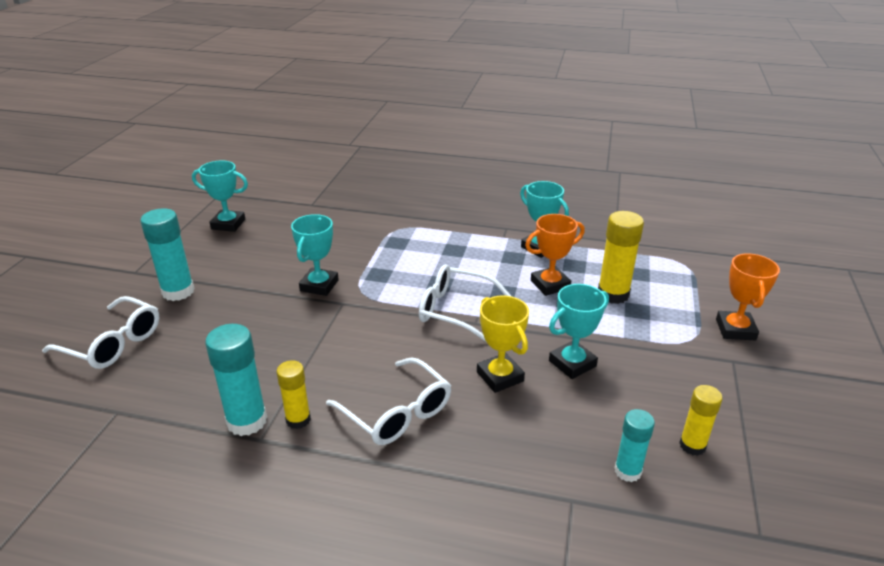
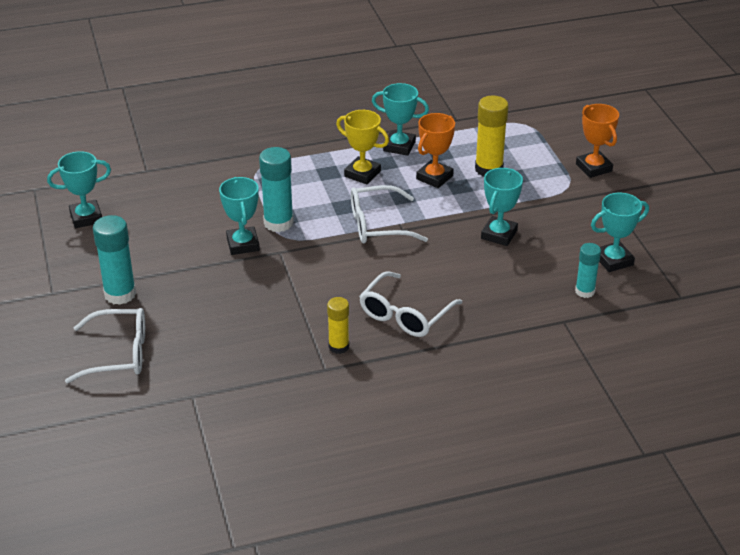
camera: 30 degrees left, 5 degrees up
(247, 421) = (301, 362): turquoise glue stick -> turquoise glue stick (278, 223)
(397, 413) = (405, 315): white glasses -> white glasses turned 105 degrees clockwise
(500, 377) = (455, 263): yellow trophy -> yellow trophy (362, 174)
(692, 445) = (613, 260): yellow glue stick -> turquoise trophy

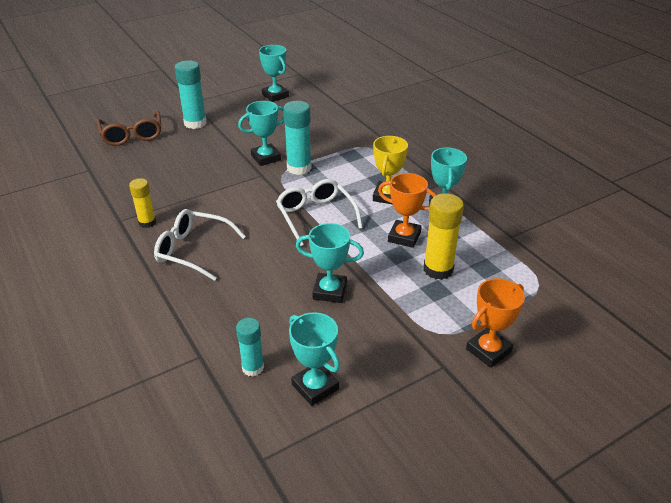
camera: 75 degrees right, 0 degrees up
(119, 354) = (132, 135): white glasses -> brown glasses

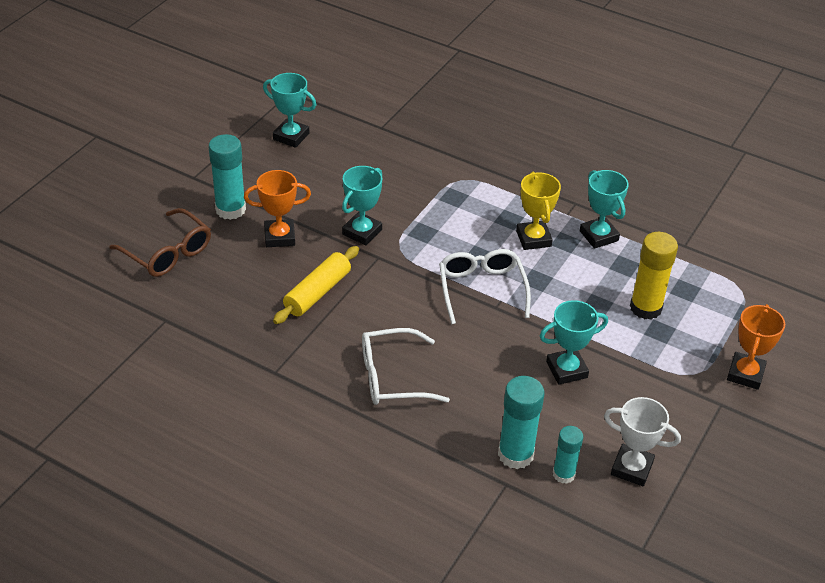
camera: 30 degrees left, 5 degrees up
(147, 222) = (309, 363): yellow glue stick -> none
(198, 183) = (317, 292): none -> yellow rolling pin
(299, 168) = (411, 233): turquoise glue stick -> turquoise glue stick (515, 454)
(315, 216) = (481, 289): white glasses -> white glasses turned 45 degrees clockwise
(315, 387) = (631, 468): turquoise trophy -> white trophy
(404, 237) = (587, 282): orange trophy -> orange trophy (279, 237)

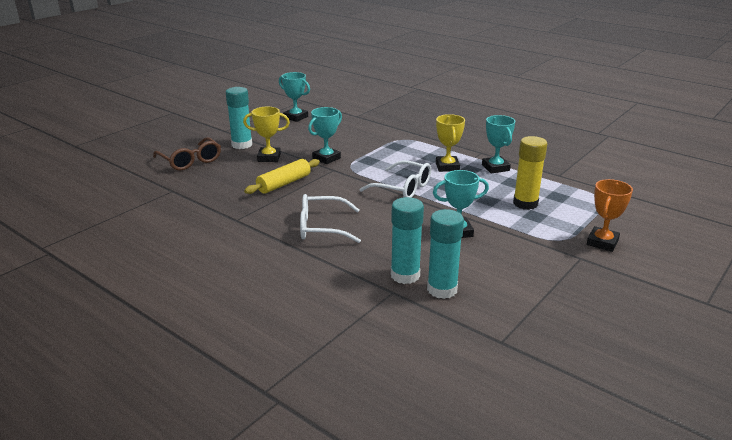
camera: 10 degrees right, 15 degrees down
(279, 237) = (269, 158): orange trophy -> yellow trophy
(481, 289) = (403, 188): white glasses -> white glasses turned 120 degrees clockwise
(563, 474) = (442, 289): turquoise glue stick -> turquoise glue stick, size x1.60
(631, 468) = (500, 290): white trophy -> none

